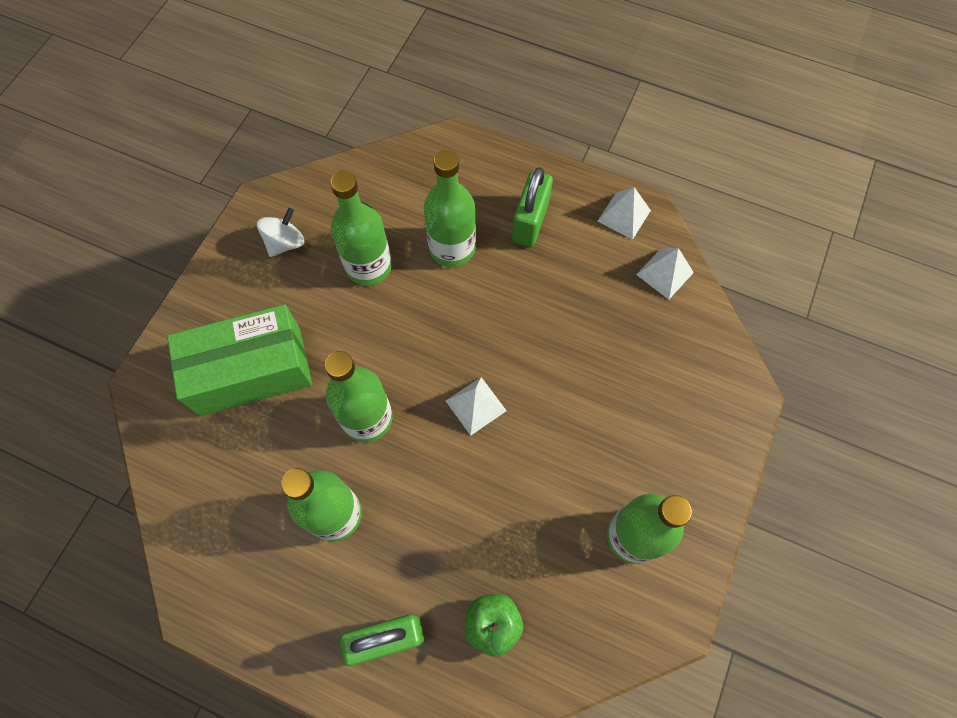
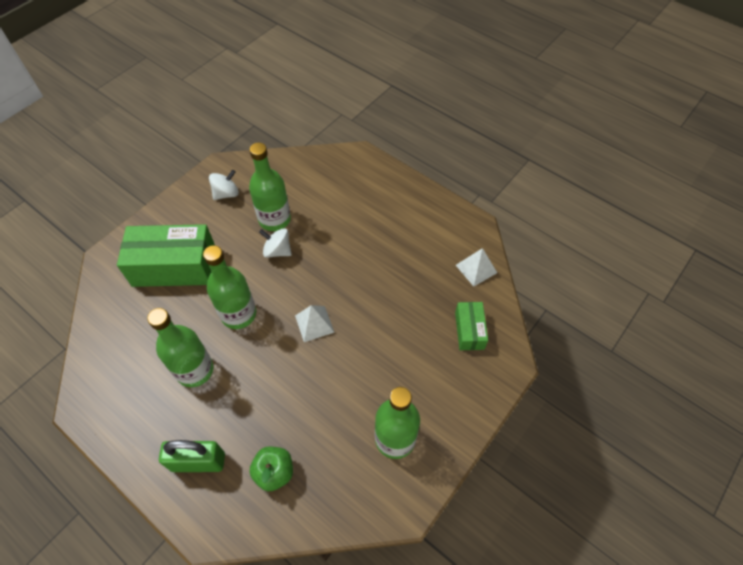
camera: 15 degrees right, 10 degrees down
(389, 312) = (277, 251): none -> white spinning top
(452, 248) = (334, 220): green bottle -> none
(530, 222) = (392, 215): green padlock -> none
(624, 215) = (459, 225): white pyramid -> none
(682, 363) = (469, 330): none -> green box

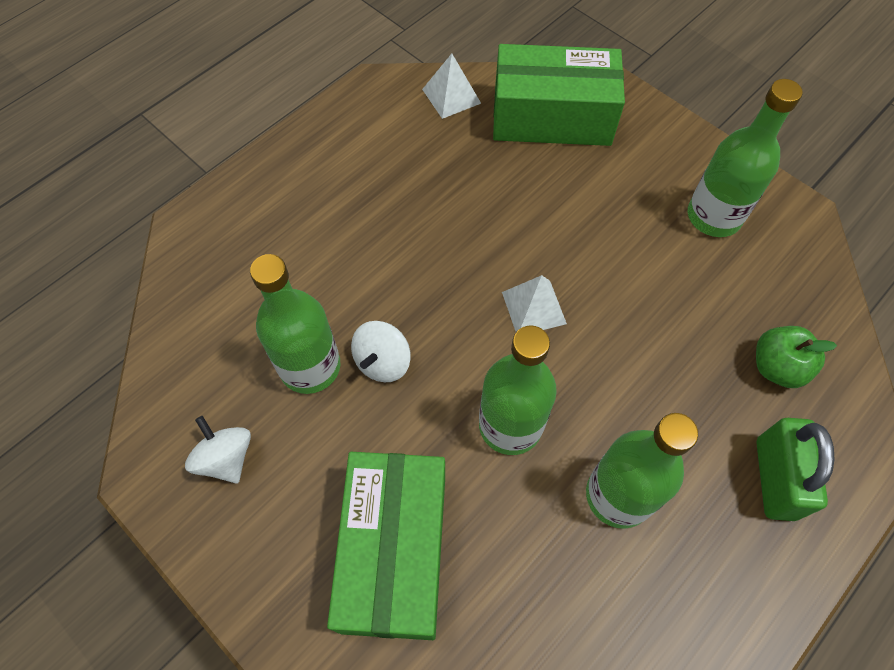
camera: 85 degrees left, 5 degrees up
(469, 330) = (552, 117): green box -> green box, size x1.96

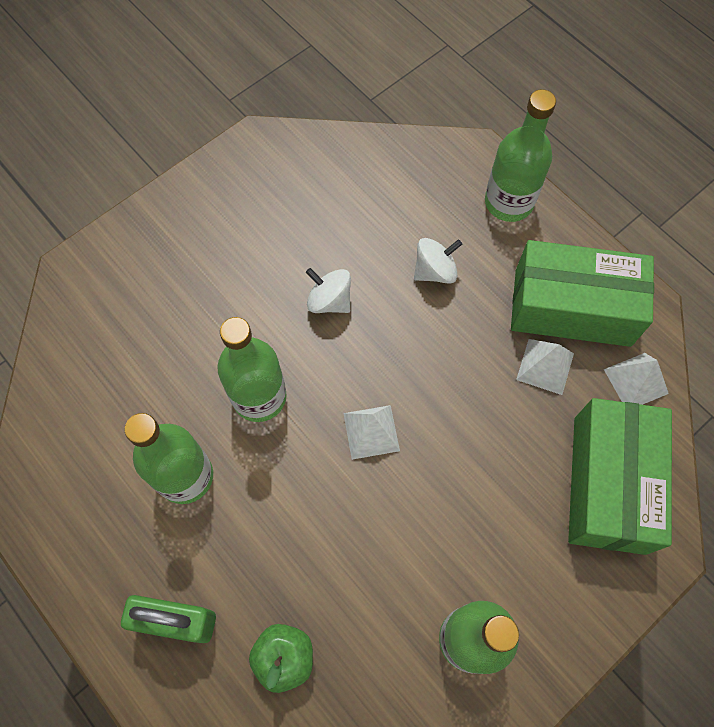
camera: 95 degrees right, 5 degrees up
(226, 458) = (262, 190): white spinning top -> white spinning top (435, 271)
(310, 367) = (331, 246): green bottle -> green bottle (508, 202)
(394, 552) = (171, 302): green box -> green box (572, 307)
(444, 162) = (545, 366): none -> white pyramid

